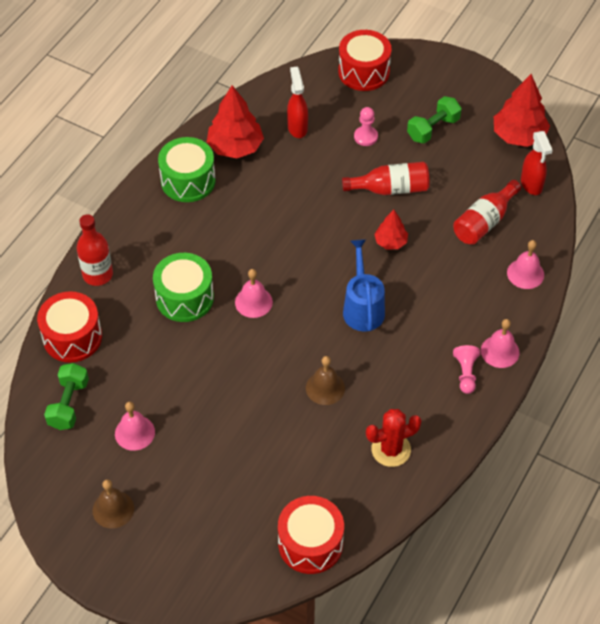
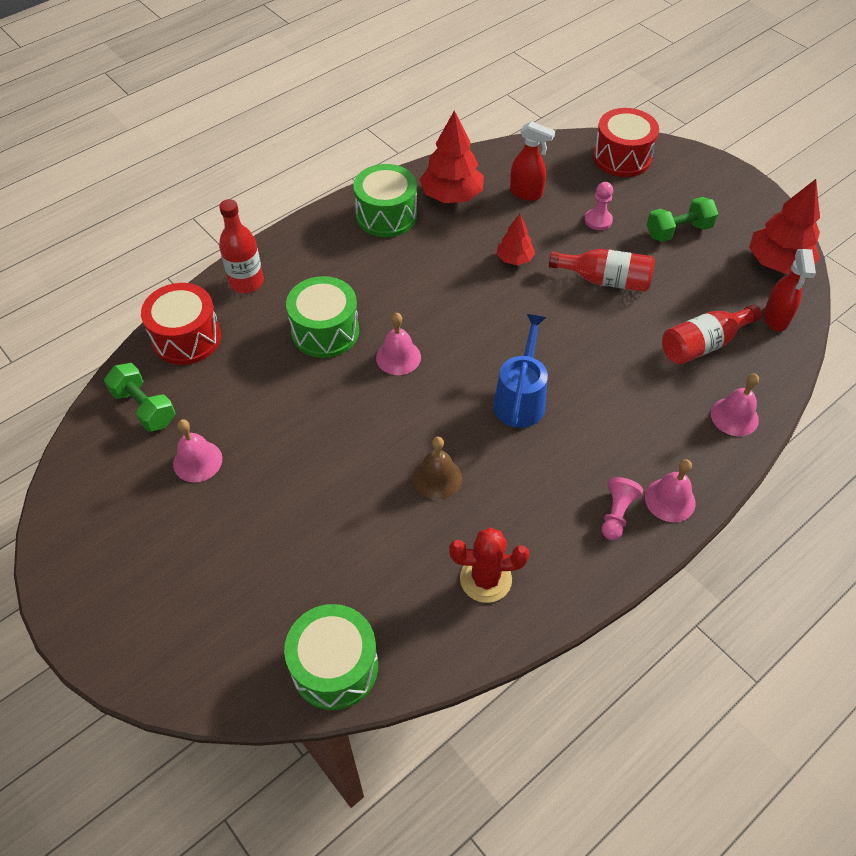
camera: 20 degrees right, 0 degrees up
(69, 404) = (144, 407): green dumbbell -> green dumbbell turned 75 degrees counterclockwise
(113, 509) = (128, 542): brown bell -> none
(297, 127) = (526, 193): red spray bottle -> red spray bottle turned 105 degrees clockwise
(310, 543) = (335, 666): red drum -> green drum
(390, 242) = (583, 336): red tree -> red tree (514, 259)

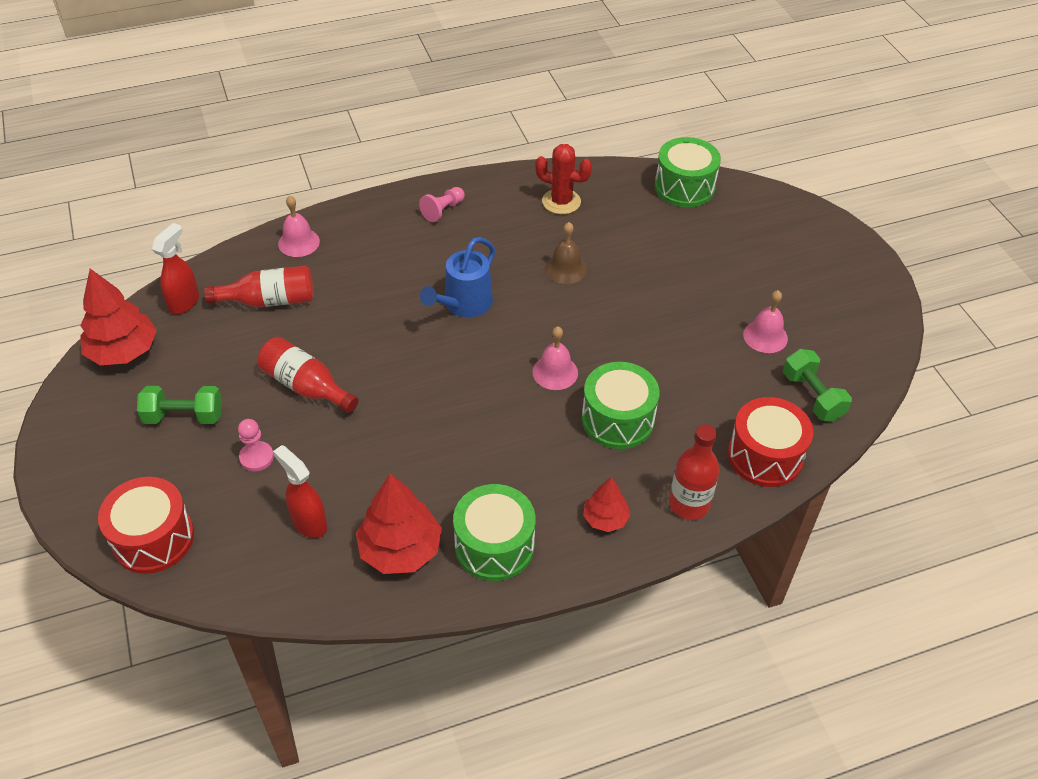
camera: 160 degrees left, 5 degrees down
(514, 259) = (381, 439): red tree -> red tree (605, 518)
(670, 500) = (397, 207): pink bell -> none

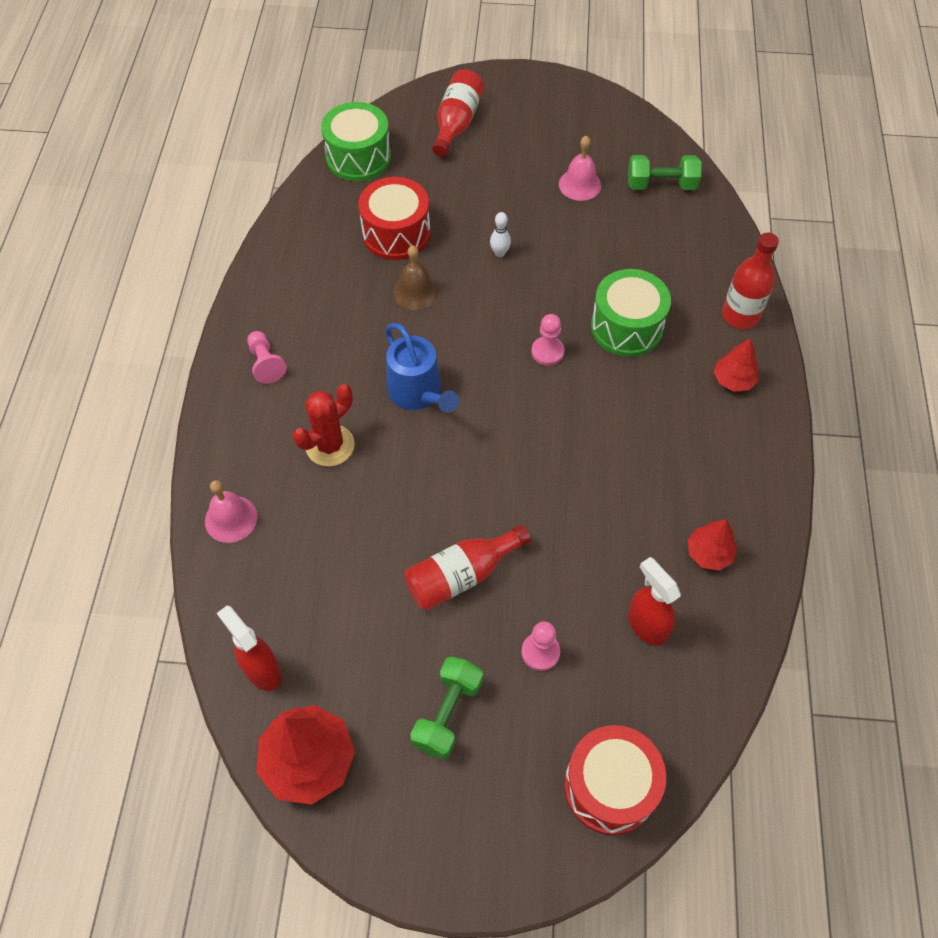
camera: 65 degrees left, 10 degrees up
(270, 301) = (311, 575): red bottle -> red bottle (457, 123)
(309, 522) = (646, 625): red spray bottle -> red spray bottle turned 75 degrees clockwise
(400, 550) = (709, 553): red tree -> red tree, size x0.57
(494, 546) = (732, 475): green drum -> none
(555, 372) = (547, 352): pink bell -> pink pawn
(561, 202) = (317, 258): red cactus -> red cactus (330, 445)
(643, 307) = (499, 253): none -> white bowling pin
(765, 456) = (710, 243): red drum -> red drum (396, 233)

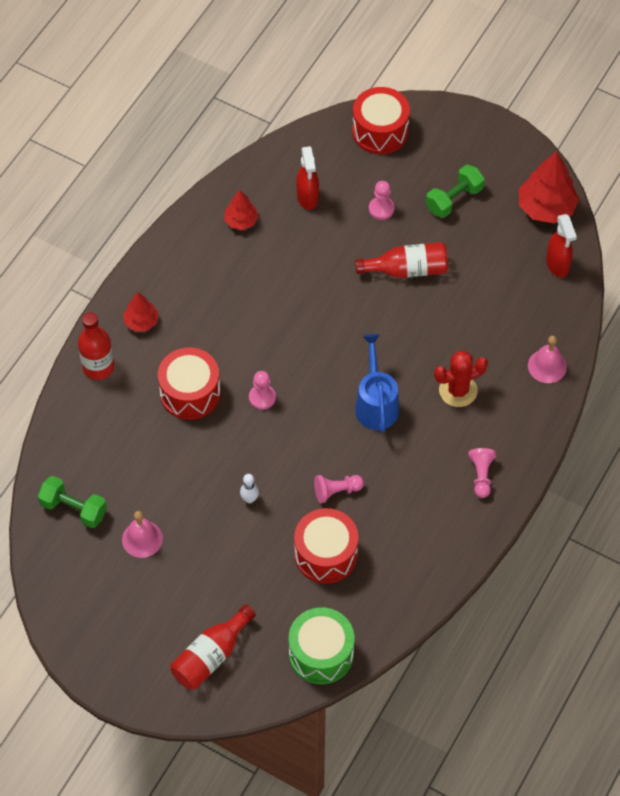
camera: 155 degrees left, 0 degrees up
(415, 291) = (336, 491): brown bell -> pink pawn
(626, 327) = (190, 393): green drum -> red drum

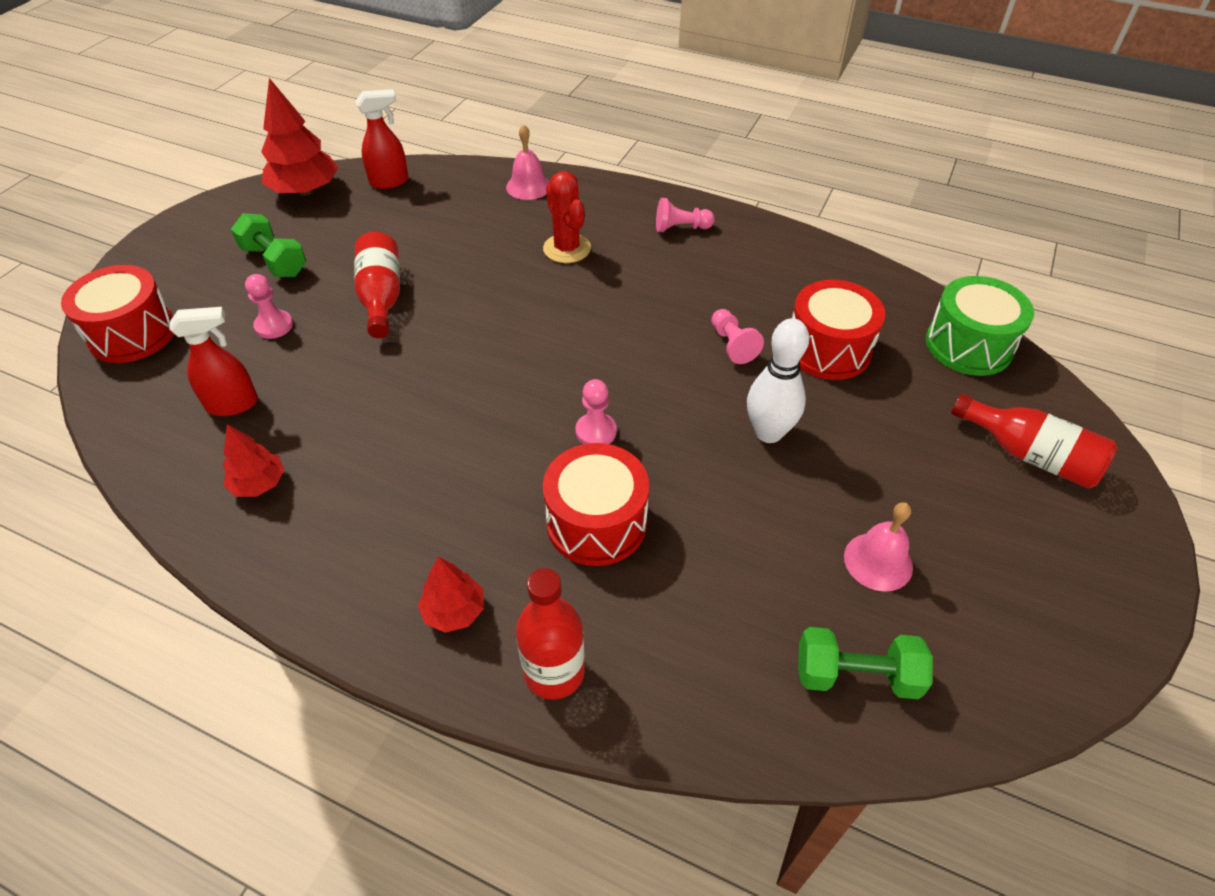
camera: 95 degrees left, 10 degrees down
(74, 509) = (856, 675): green dumbbell -> green dumbbell turned 75 degrees clockwise
(249, 499) = (768, 432): white bowling pin -> white bowling pin, size x1.98
(376, 404) = (594, 315): blue watering can -> none

